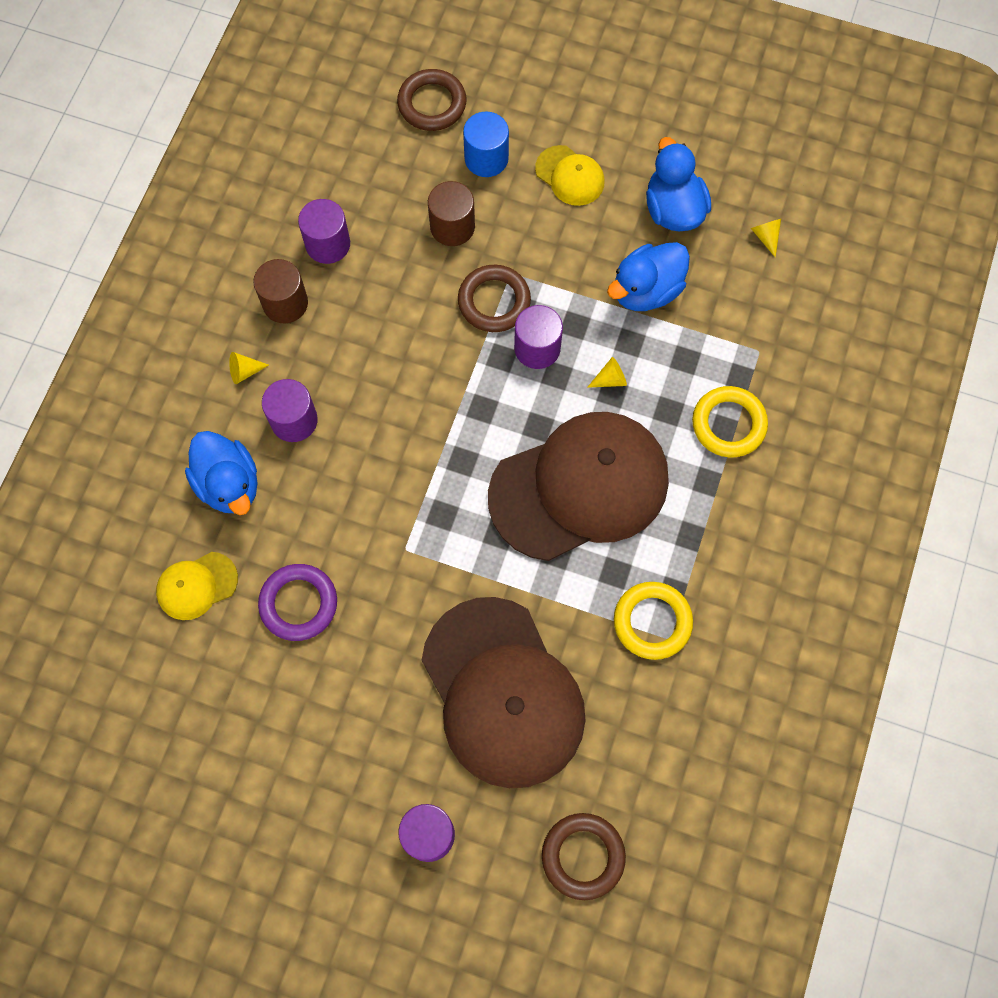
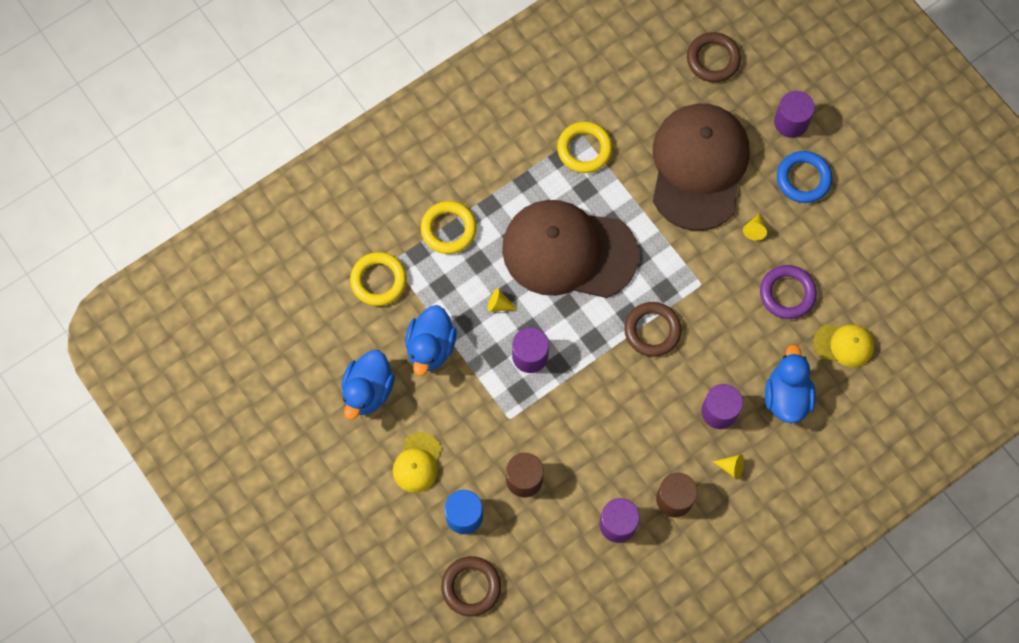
camera: 145 degrees left, 0 degrees up
(366, 765) = (803, 179): none -> blue ring
(494, 301) = (534, 406): brown ring -> brown ring (652, 330)
(570, 176) = (417, 463): yellow cap -> yellow cap turned 150 degrees counterclockwise
(646, 290) = (431, 347): blue duck -> blue duck turned 105 degrees clockwise
(755, 321) = (378, 280): none -> yellow ring
(766, 237) = (324, 331): yellow cone -> yellow cone (754, 230)

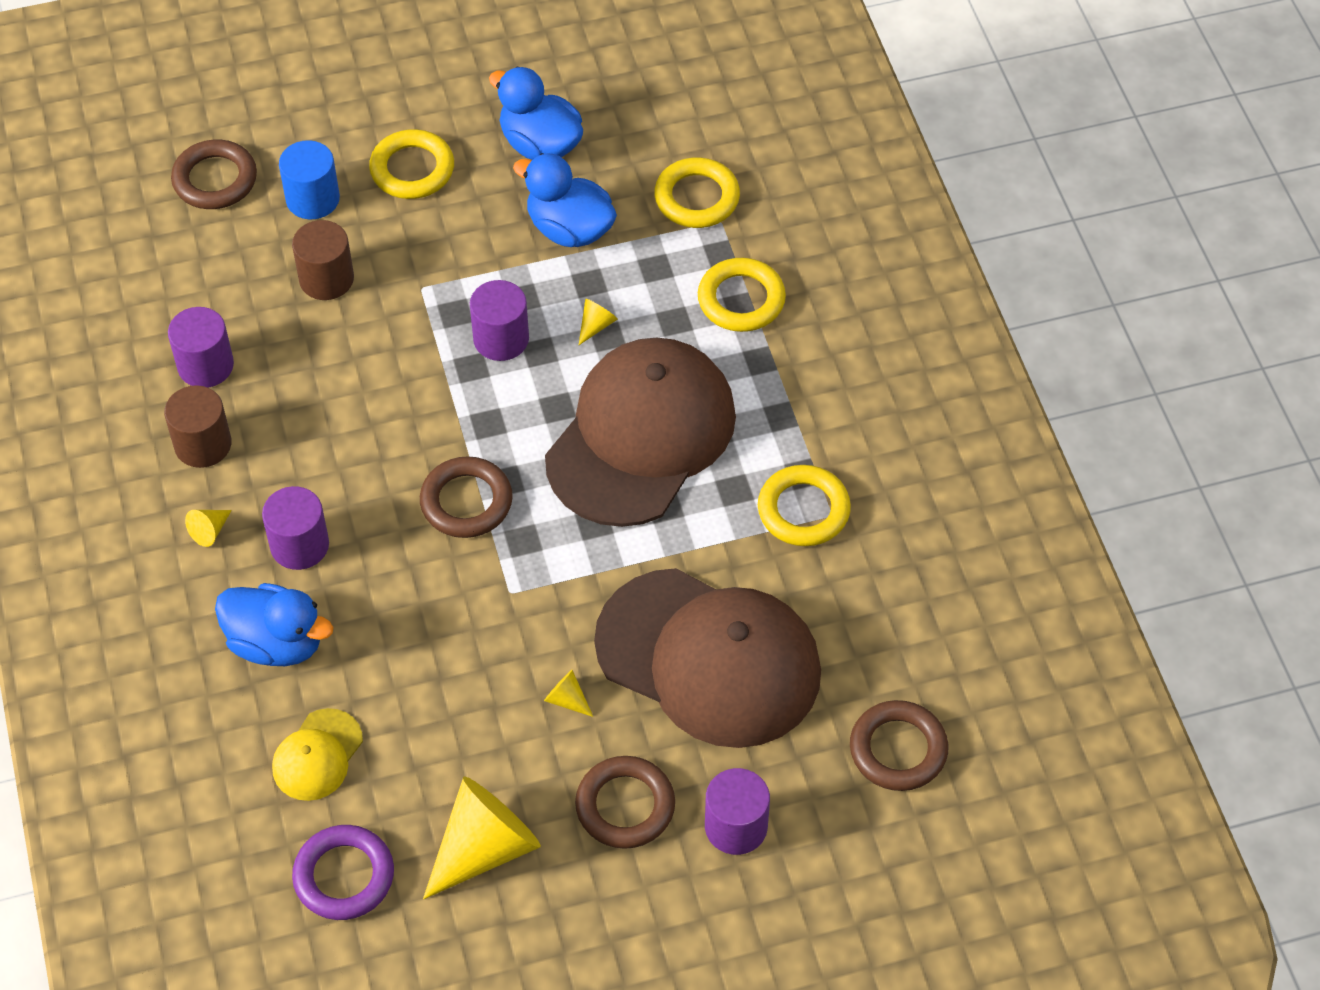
camera: 110 degrees right, 15 degrees down
(417, 463) = (412, 169): yellow cap -> yellow ring
(787, 293) = (439, 706): purple ring -> purple ring (344, 876)
(803, 179) = (625, 806): blue ring -> brown ring
(857, 238) = (484, 848): none -> yellow cone

